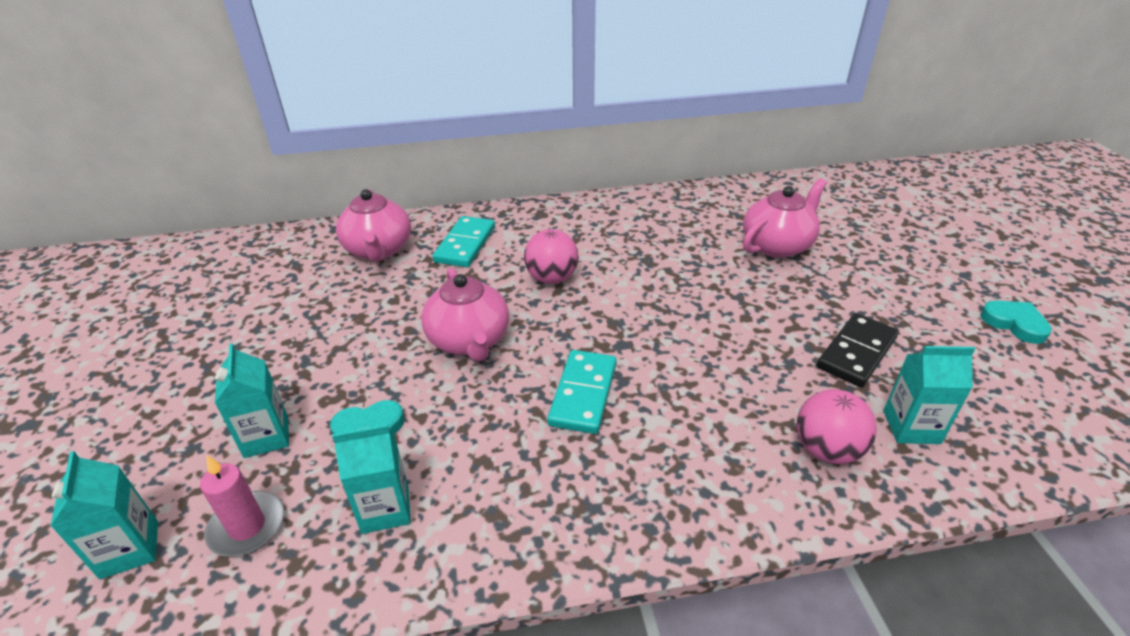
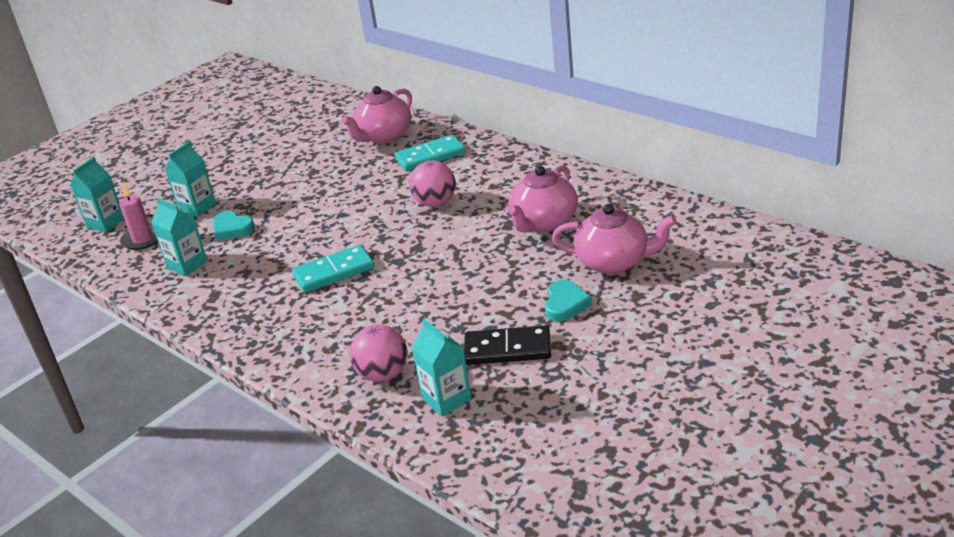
camera: 55 degrees right, 5 degrees down
(469, 340) = (336, 213): pink teapot -> pink teapot (543, 223)
(1014, 324) = (653, 408): turquoise heart -> turquoise heart (565, 304)

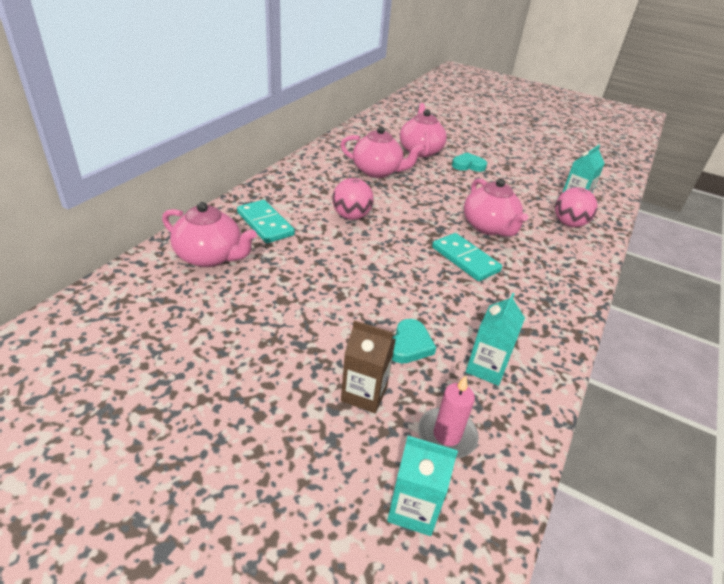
camera: 110 degrees left, 5 degrees up
(197, 207) = (364, 394): turquoise carton -> brown carton
(391, 299) = (489, 227): none -> pink teapot
(507, 349) = (519, 182): black domino -> none

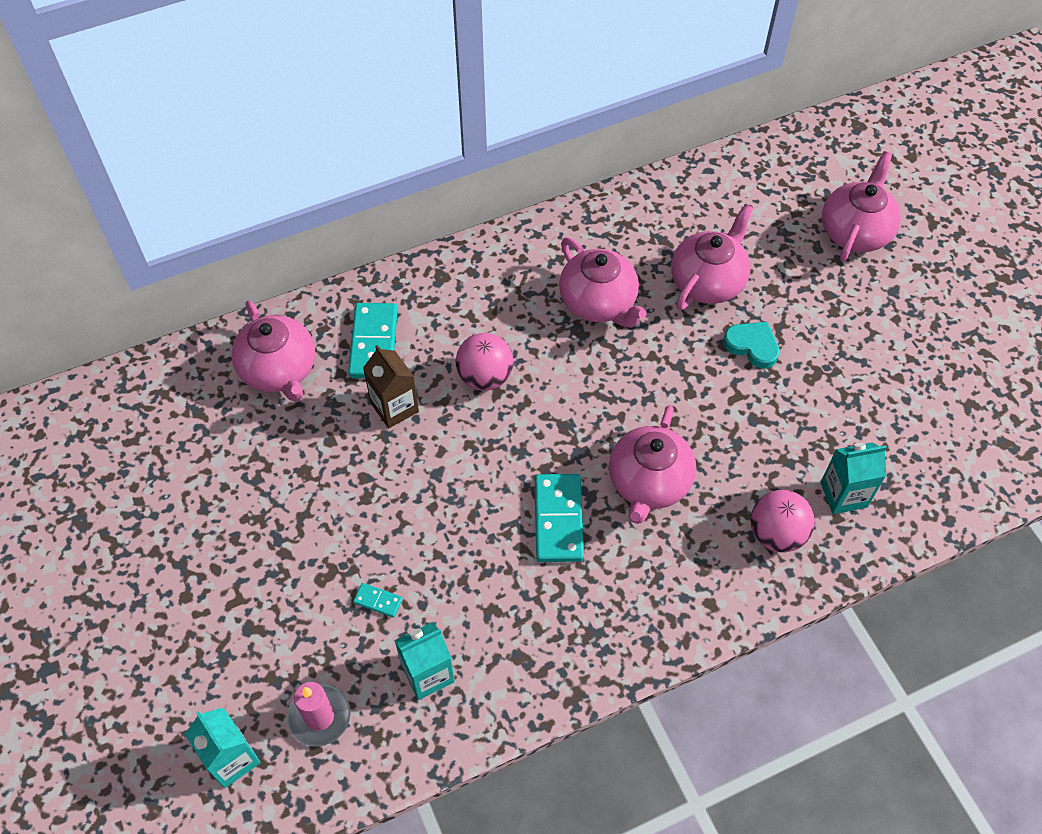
camera: 40 degrees right, 20 degrees up
(364, 394) = (287, 629): brown carton -> brown carton (394, 407)
(409, 345) = (378, 601): turquoise heart -> turquoise domino
(460, 121) = (855, 231): none -> pink teapot

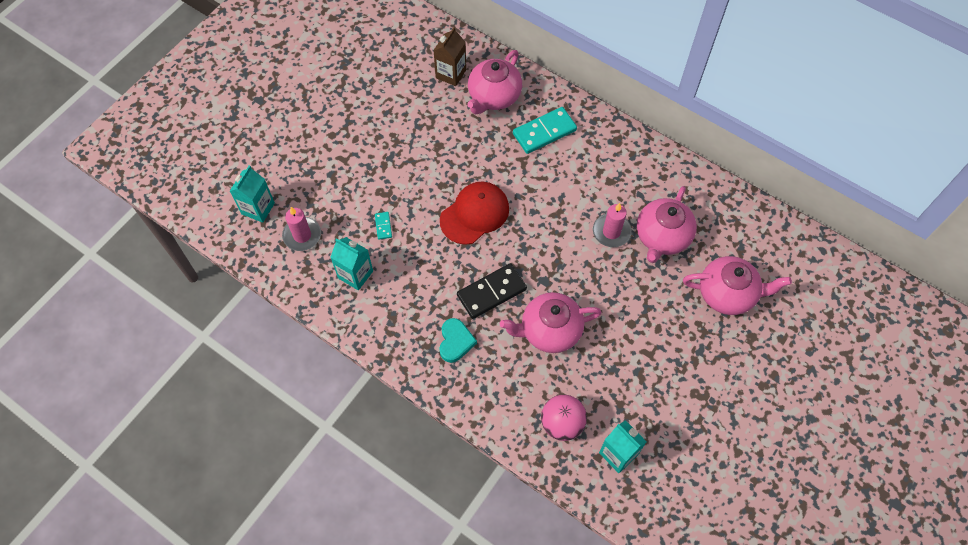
camera: 60 degrees right, 5 degrees up
(394, 407) = (509, 167): brown carton -> brown carton (451, 74)
(435, 481) = (474, 214): none -> red cap
(485, 377) = (562, 202): pink ball -> none
(558, 519) = (491, 292): turquoise domino -> black domino
(559, 348) = (611, 232): none -> pink candle
(752, 346) = (695, 345): turquoise heart -> turquoise heart (455, 342)
(855, 231) = (844, 370): pink teapot -> none

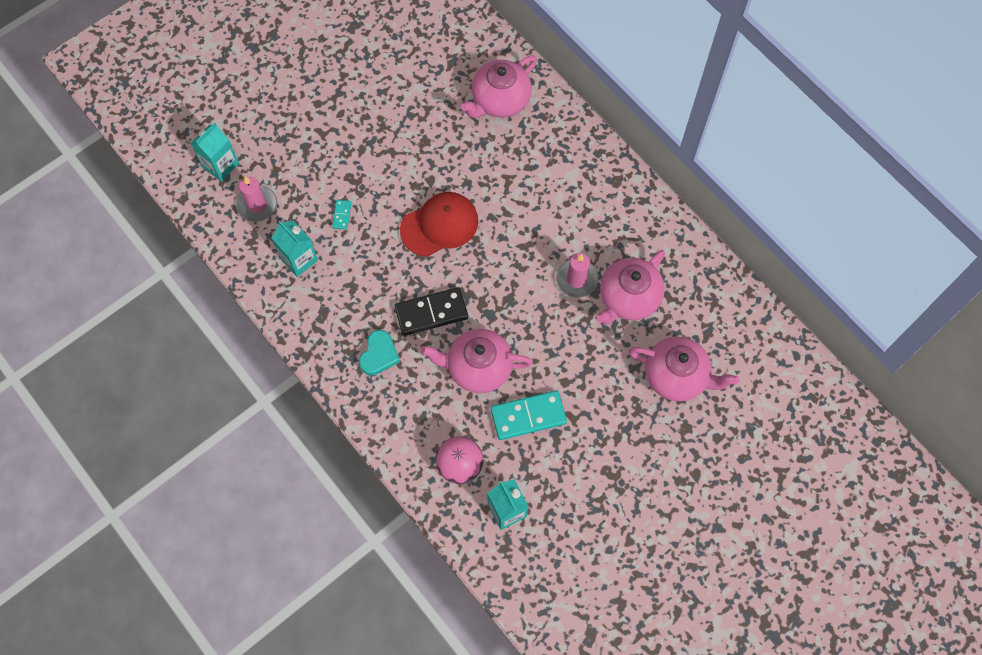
camera: 15 degrees right, 5 degrees up
(451, 74) = (462, 64): brown carton -> none
(544, 132) = (541, 153): turquoise domino -> turquoise domino (528, 416)

